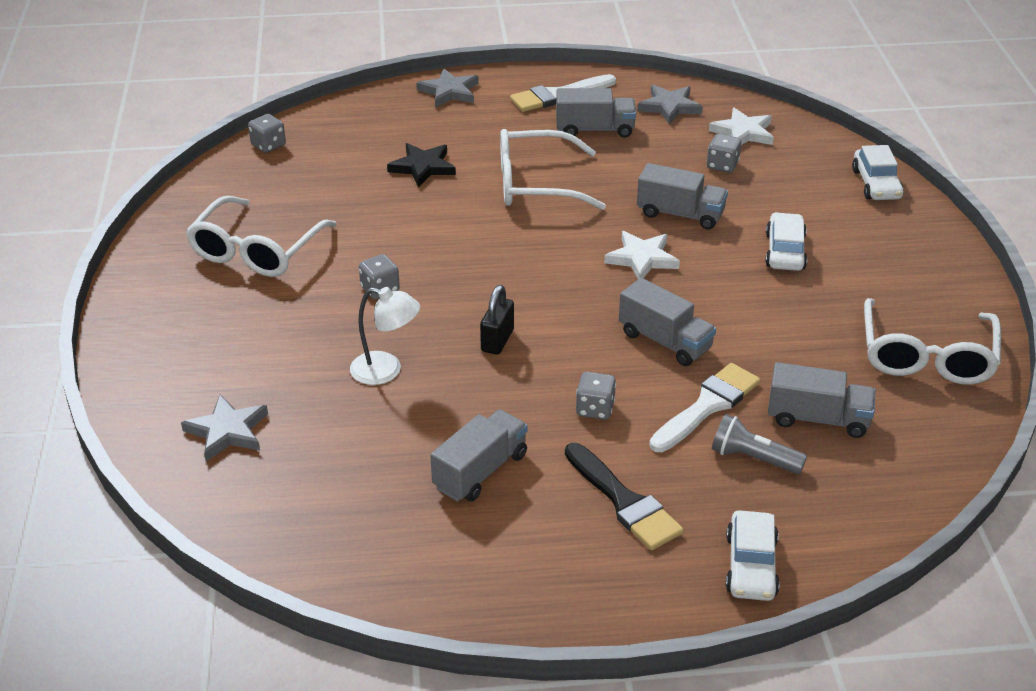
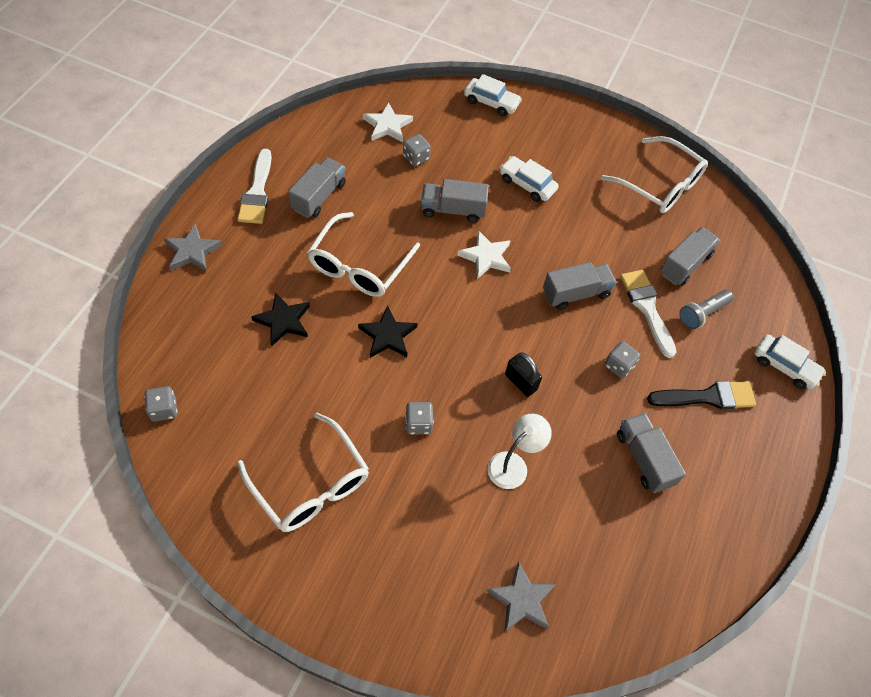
camera: 65 degrees left, 20 degrees up
(468, 232) = (388, 335): none -> black star
(669, 107) = (326, 142): grey star -> none
(680, 214) = (453, 210): grey truck -> grey truck turned 135 degrees counterclockwise

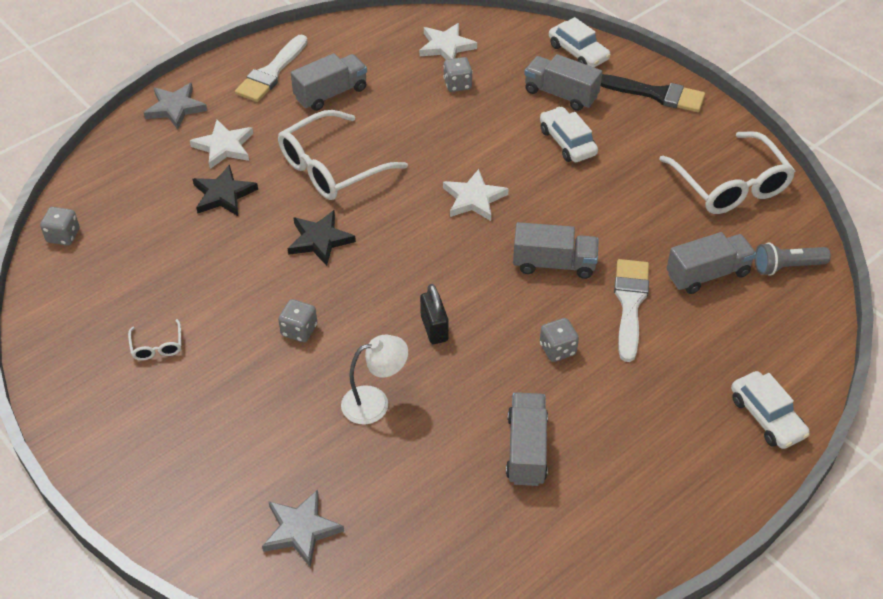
camera: 30 degrees right, 10 degrees down
(257, 275) = (224, 147): none -> white star
(310, 484) = (157, 346): white glasses -> white glasses, size x0.43
(453, 210) = (466, 144): grey truck -> grey truck (561, 94)
(702, 314) = (696, 330): grey flashlight -> grey flashlight (787, 267)
(707, 397) = (645, 415): black brush -> black brush (656, 94)

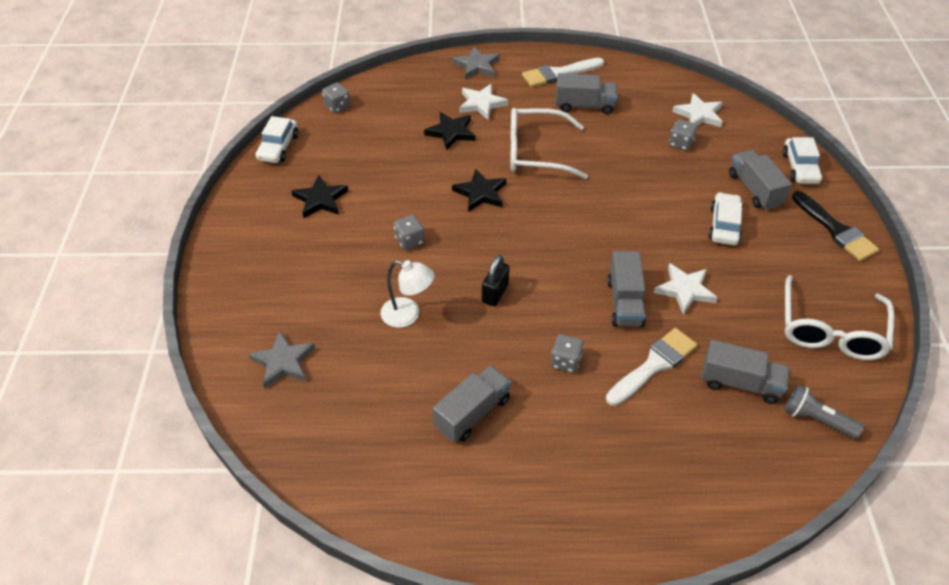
camera: 40 degrees right, 0 degrees up
(157, 346) = (320, 199): white glasses -> black star
(474, 199) = (612, 225): white star -> white star (685, 290)
(554, 264) = (624, 302): grey truck -> grey truck turned 45 degrees clockwise
(766, 417) = (677, 518): white car -> white car (278, 147)

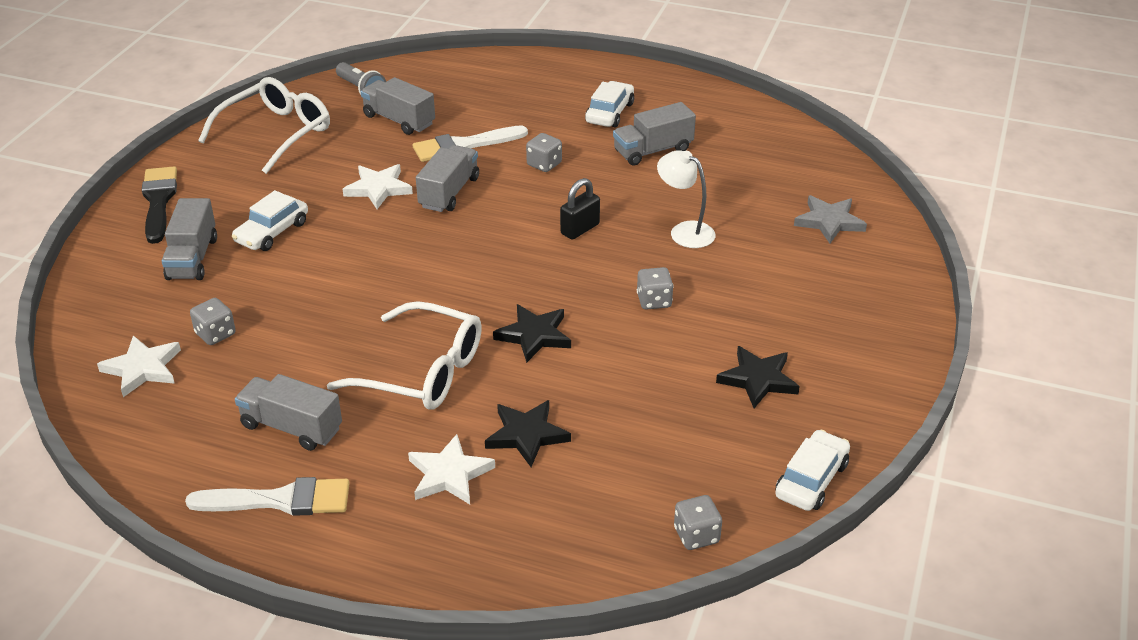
camera: 160 degrees left, 10 degrees down
(477, 66) = (409, 559): grey star -> none
(800, 168) = (106, 268): white car -> white car (610, 113)

